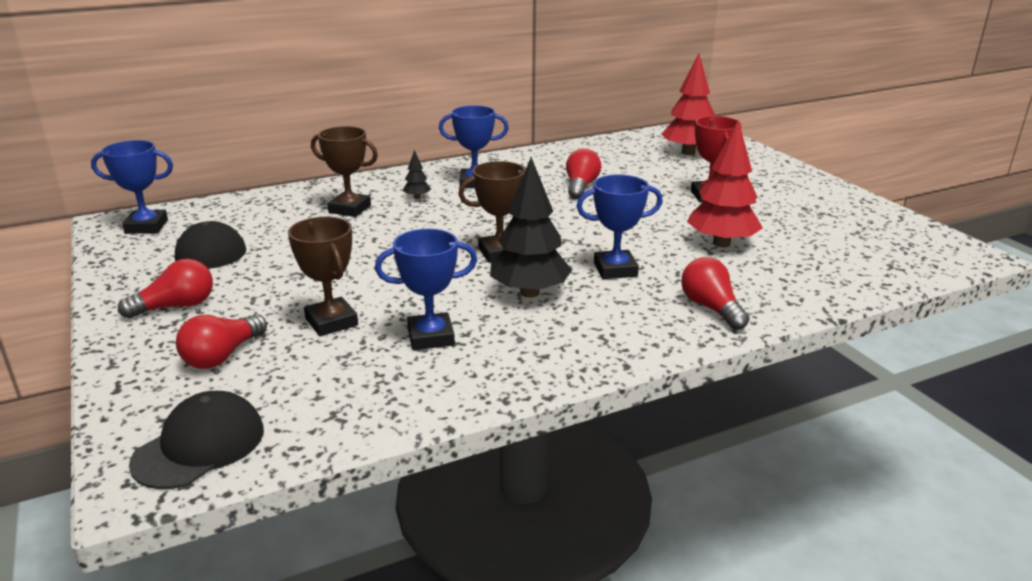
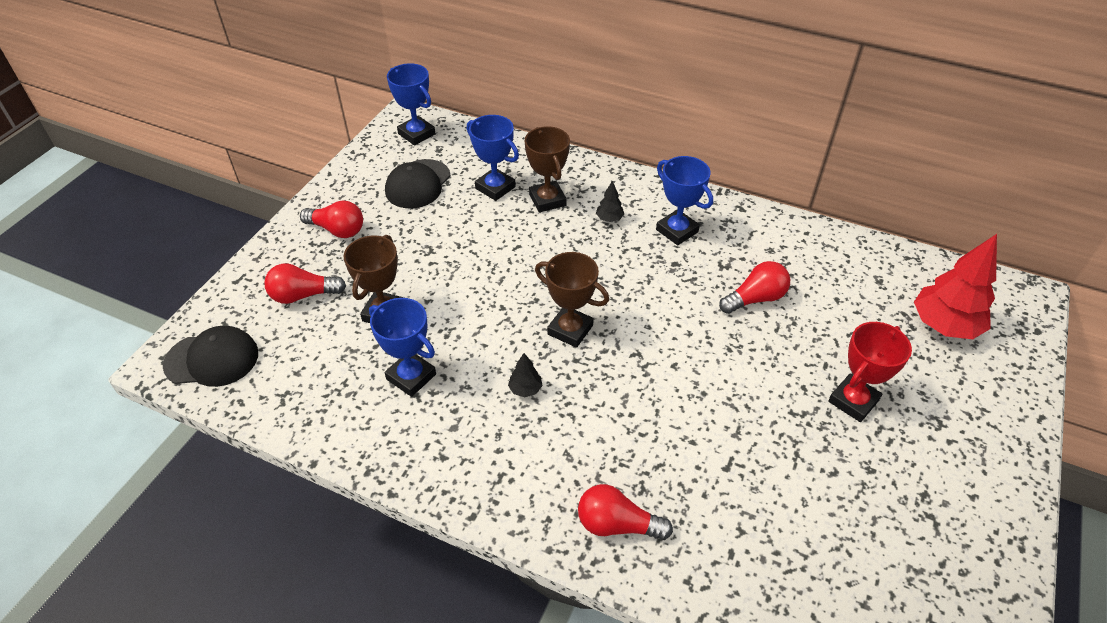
camera: 50 degrees right, 20 degrees up
(529, 292) = (525, 389): black tree -> black tree, size x0.44
(615, 270) = (618, 419): blue trophy -> blue trophy (495, 188)
(711, 308) = (617, 524): red light bulb -> red light bulb turned 105 degrees counterclockwise
(721, 243) = (754, 467): red tree -> none

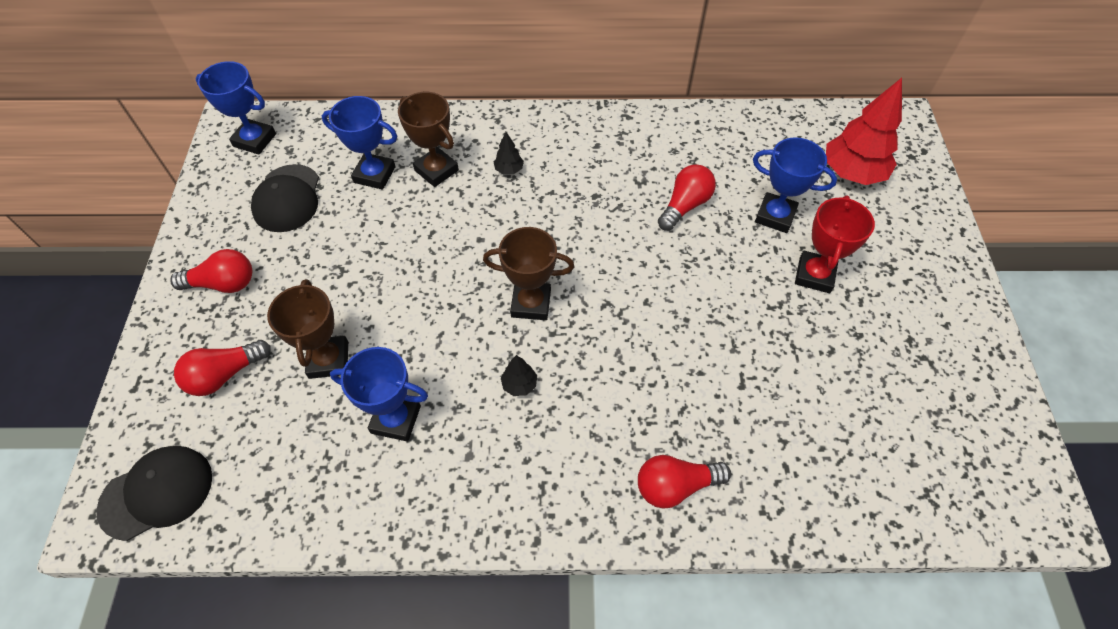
camera: 25 degrees left, 10 degrees up
(677, 231) = (580, 160): blue trophy -> blue trophy (775, 216)

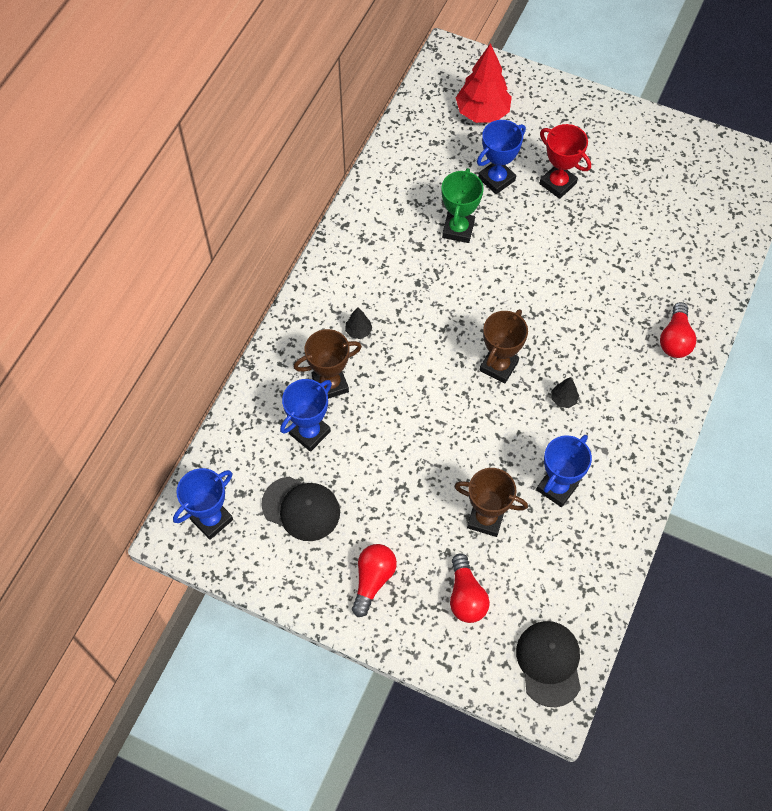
camera: 65 degrees left, 5 degrees up
(684, 205) = (458, 229): red light bulb -> green trophy

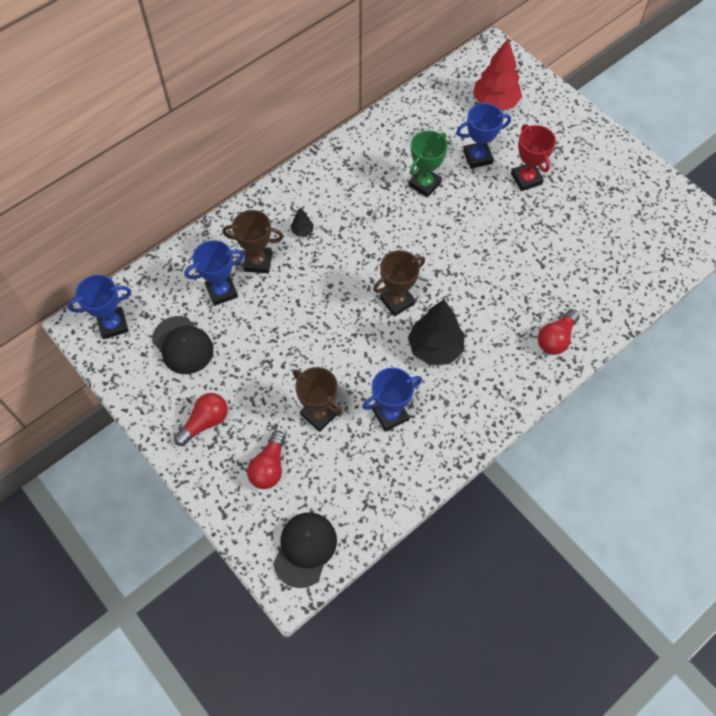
camera: 25 degrees right, 0 degrees up
(563, 399) = (435, 348): black tree -> black tree, size x2.26

